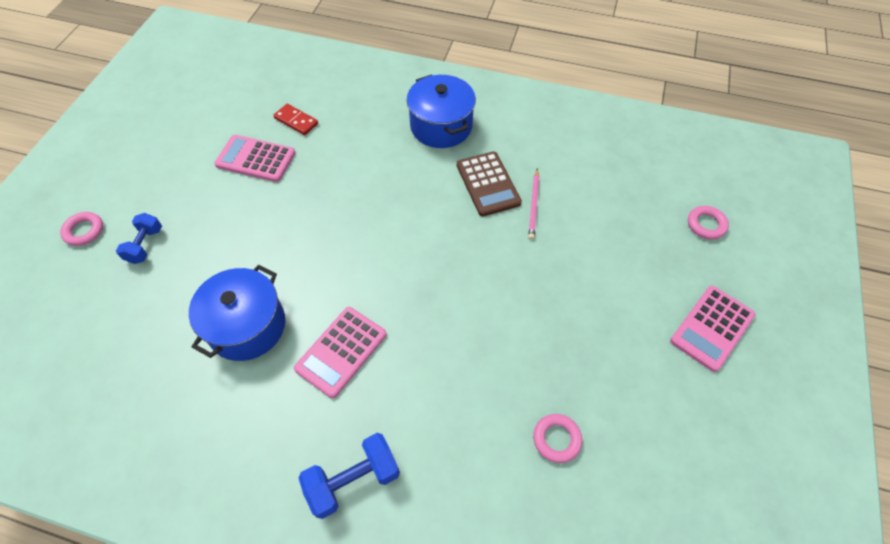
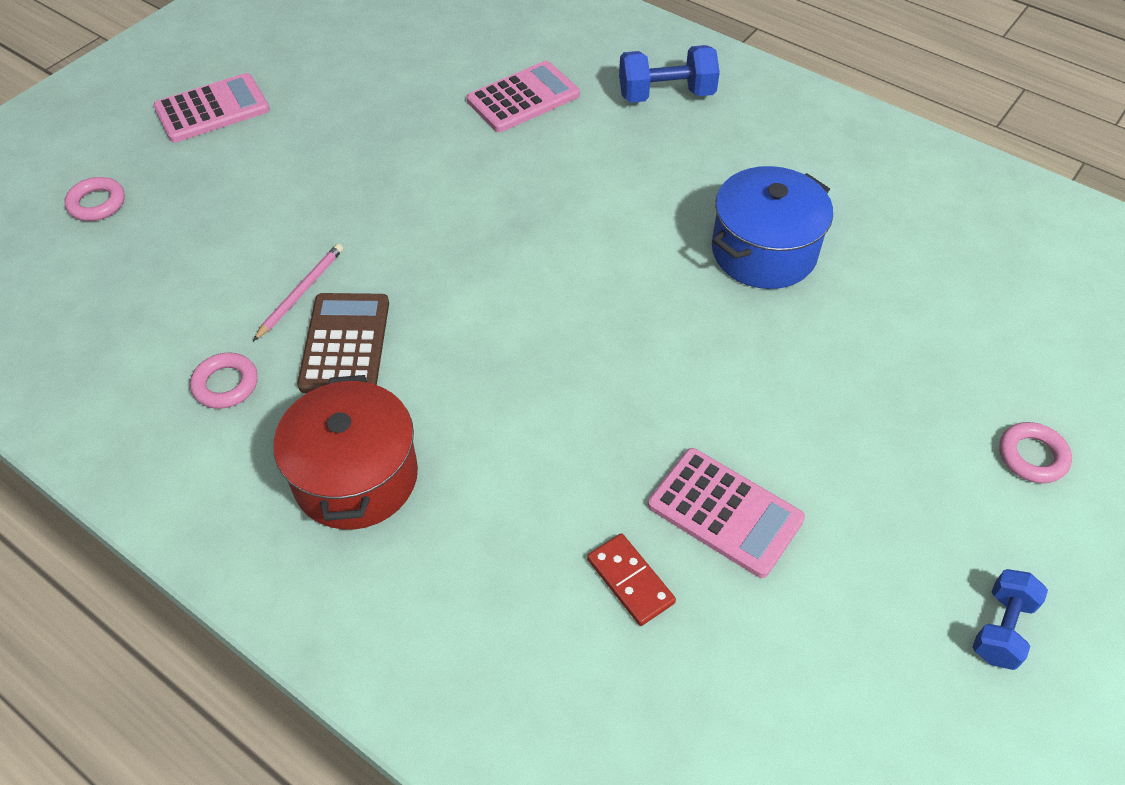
camera: 160 degrees left, 5 degrees down
(145, 245) = (920, 401): blue dumbbell -> blue dumbbell (1001, 628)
(341, 351) = (648, 195): pink calculator -> pink calculator (523, 98)
(441, 126) = (356, 477): blue pot -> red pot
(556, 439) = (451, 74): pink ring -> pink ring (226, 384)

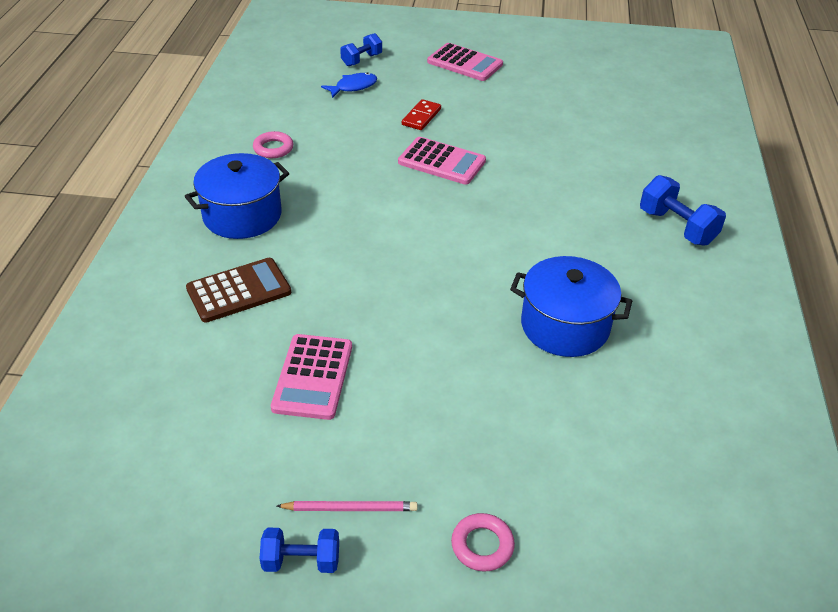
camera: 60 degrees right, 10 degrees down
(97, 203) = (361, 60): pink ring -> blue dumbbell
(156, 239) = (353, 87): none -> blue fish
(301, 292) = (356, 146): pink pencil -> pink pencil (350, 508)
(345, 344) = (331, 176): brown calculator -> brown calculator (239, 291)
(356, 477) = (242, 215): red pot -> blue pot
(523, 98) = (600, 166): pink calculator -> pink calculator (442, 162)
(630, 581) = (234, 349): red domino -> red domino (421, 117)

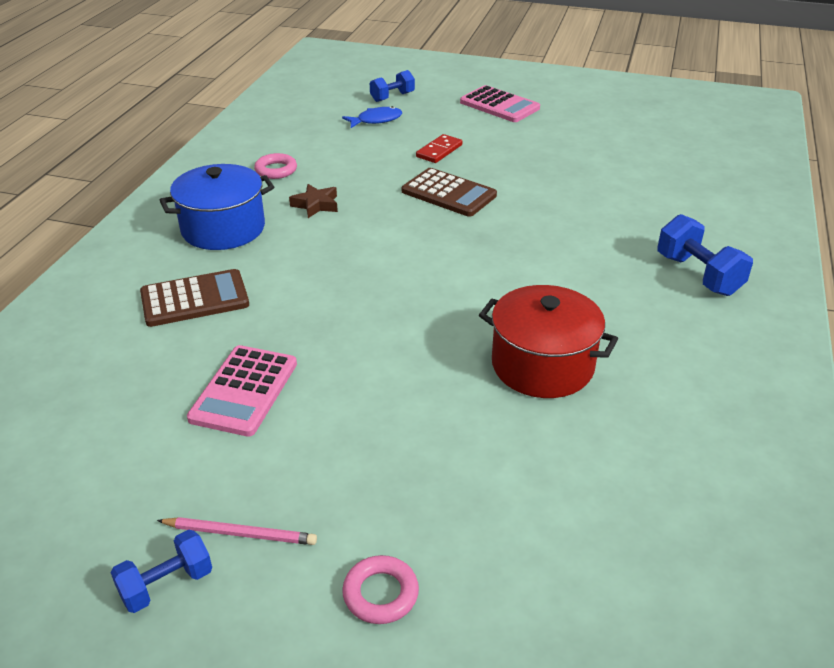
camera: 10 degrees right, 5 degrees down
(301, 561) = (166, 584): blue dumbbell -> blue dumbbell turned 45 degrees counterclockwise
(322, 183) = (316, 205): none -> brown star
(442, 162) = (449, 193): pink calculator -> brown calculator
(565, 326) = (542, 365): blue pot -> red pot

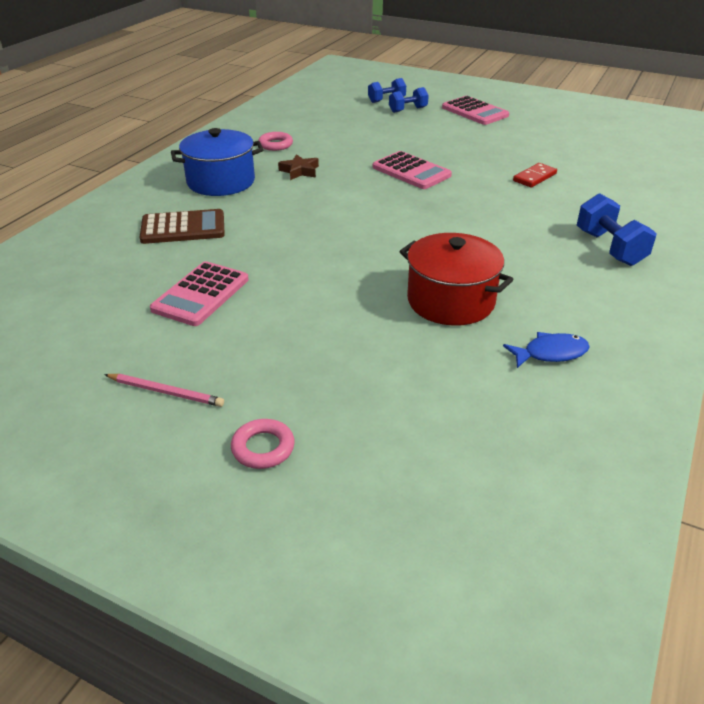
camera: 10 degrees right, 0 degrees up
(166, 584) = (98, 420): blue dumbbell -> blue dumbbell (408, 110)
(376, 120) = (368, 115): blue fish -> blue fish (550, 353)
(439, 151) = (413, 141): red domino -> red domino (534, 177)
(449, 193) = (411, 171): brown calculator -> pink calculator

